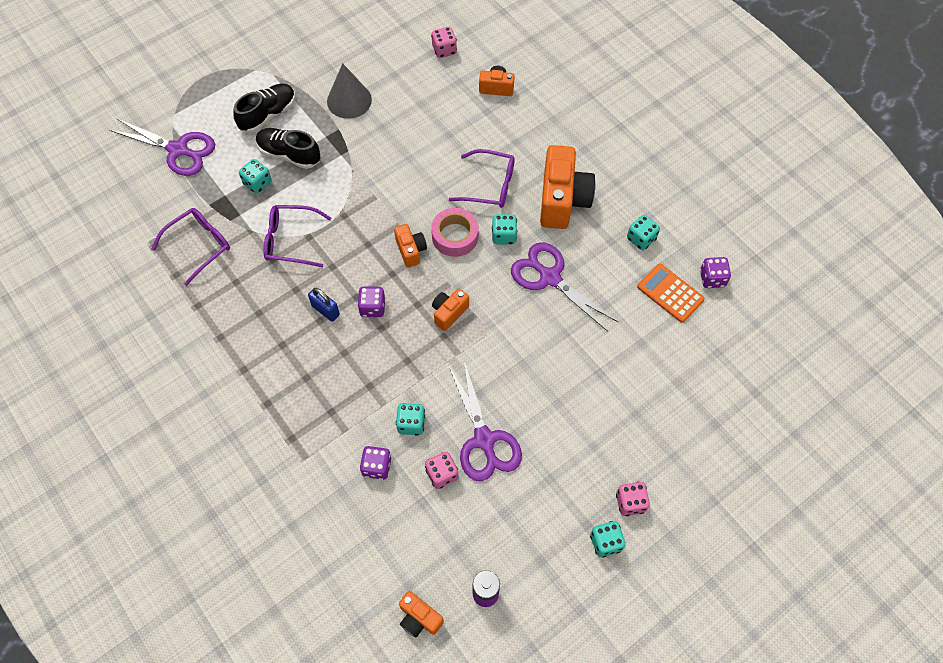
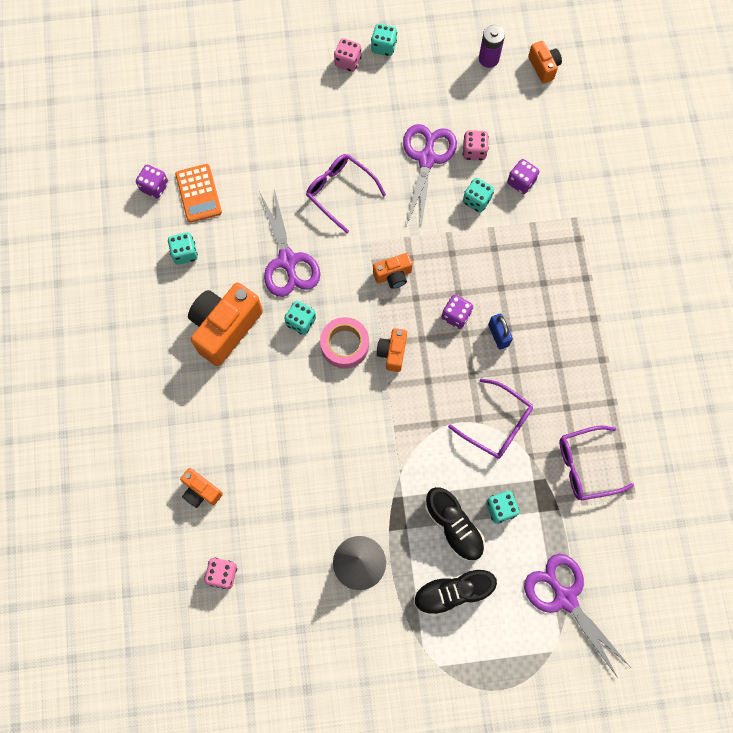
camera: 150 degrees left, 10 degrees up
(489, 185) = (281, 381): purple glasses -> purple glasses (340, 192)

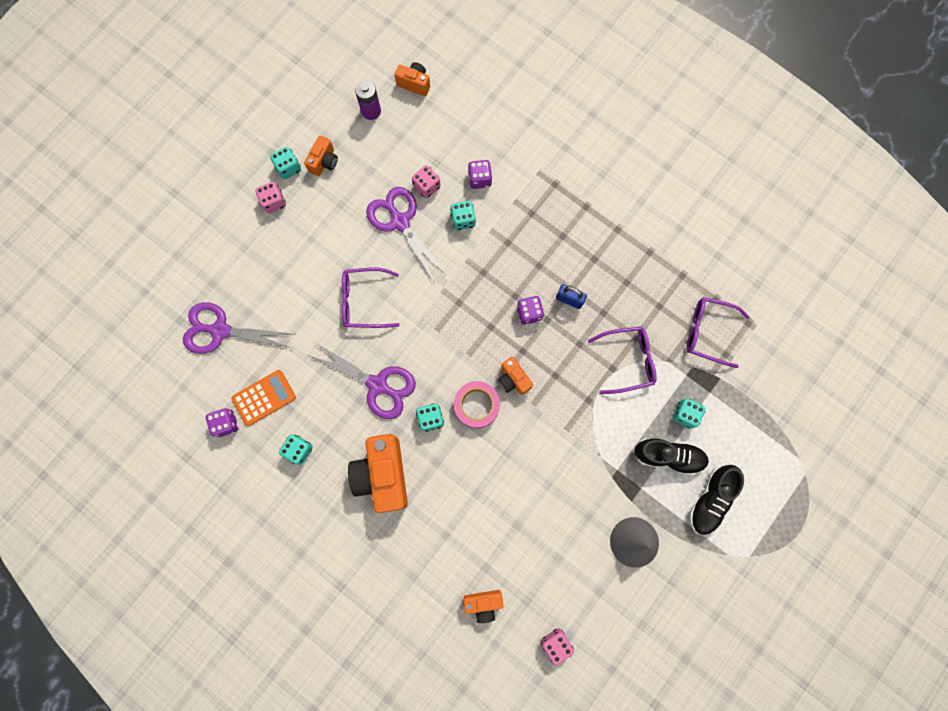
camera: 45 degrees left, 5 degrees up
(198, 193) = (264, 397): orange calculator -> orange calculator turned 60 degrees counterclockwise
(393, 275) = (460, 325): orange camera -> orange camera (324, 162)
(565, 598) = (779, 431): purple scissors -> purple scissors (220, 330)
(586, 466) = (708, 332): purple glasses -> purple glasses turned 75 degrees clockwise

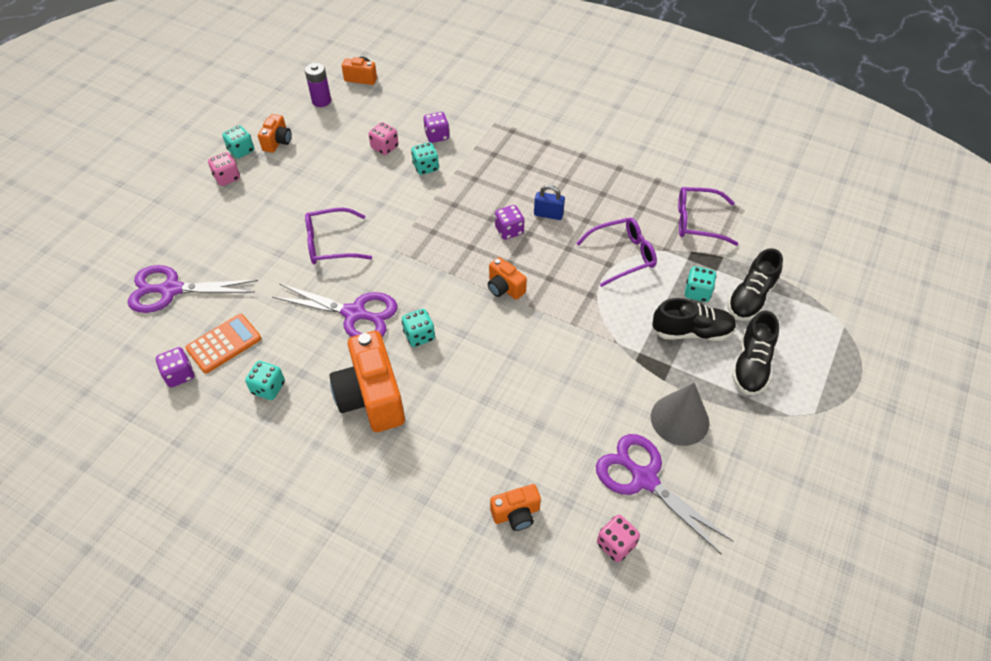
camera: 10 degrees left, 25 degrees down
(400, 221) = (361, 176): purple scissors -> purple scissors (644, 479)
(476, 405) = (469, 316): pink tape -> none
(731, 429) = (750, 298): none -> black shoe

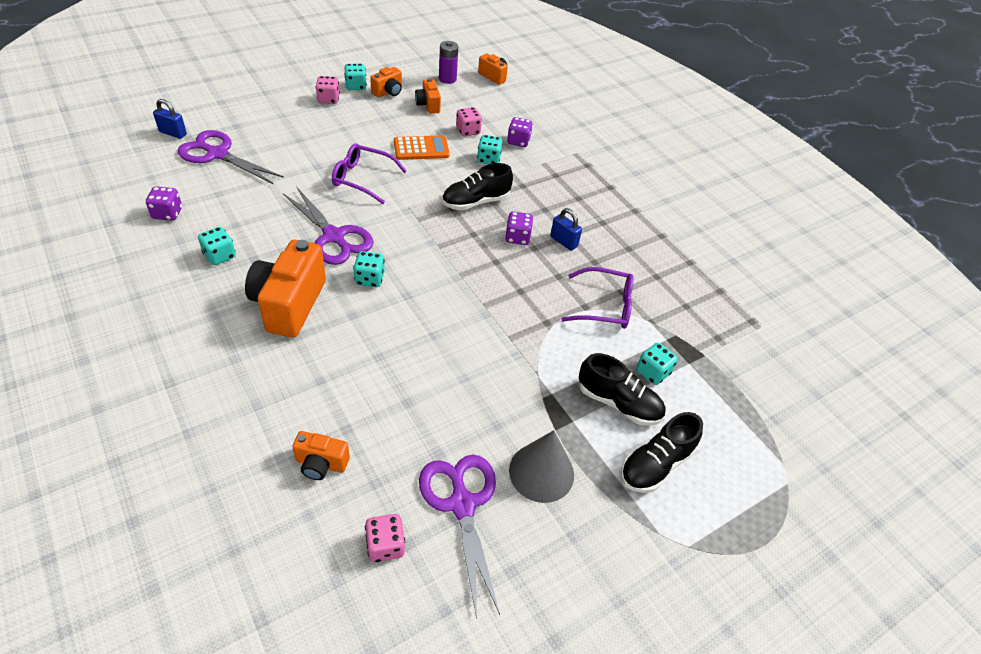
camera: 25 degrees right, 5 degrees down
(104, 291) = (173, 133): none -> blue padlock
(224, 344) = (218, 208): orange calculator -> orange calculator (421, 149)
(504, 288) = (474, 279): orange camera -> orange camera (428, 105)
(698, 221) = (704, 314): purple glasses -> none
(750, 298) = (704, 405): black shoe -> black shoe (476, 202)

